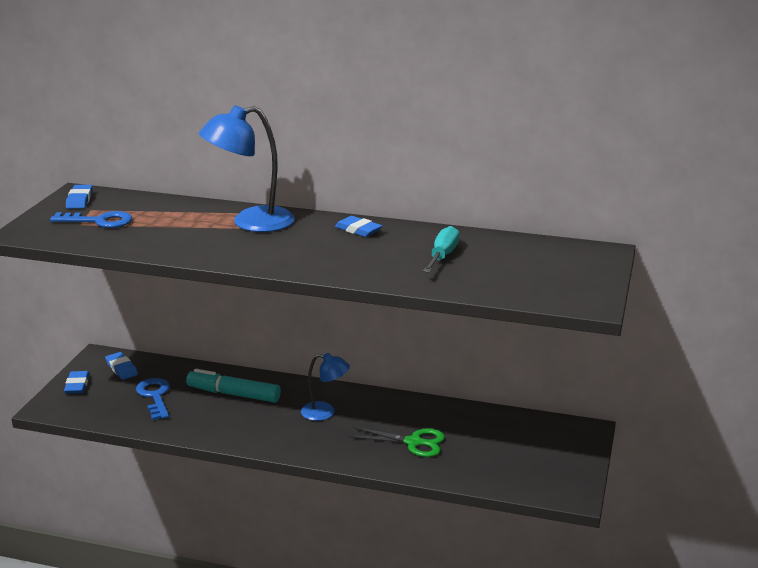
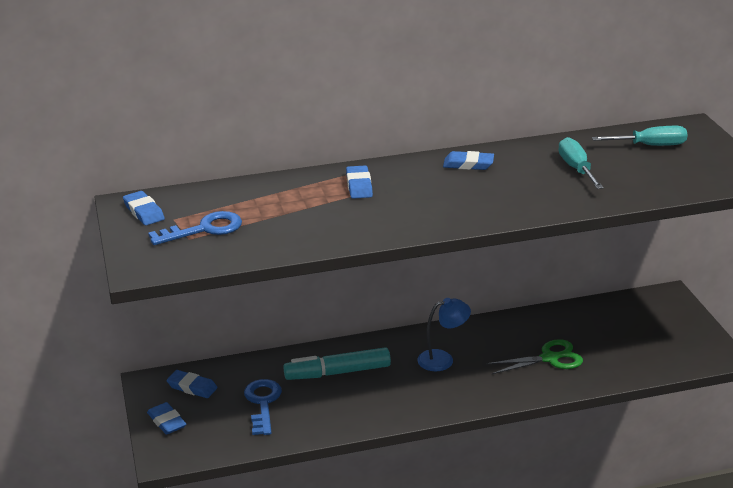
camera: 30 degrees left, 5 degrees up
(155, 396) = (262, 403): blue key -> blue key turned 45 degrees clockwise
(251, 222) = (359, 186): blue lamp -> blue eraser
(538, 256) = (650, 146): none -> turquoise screwdriver

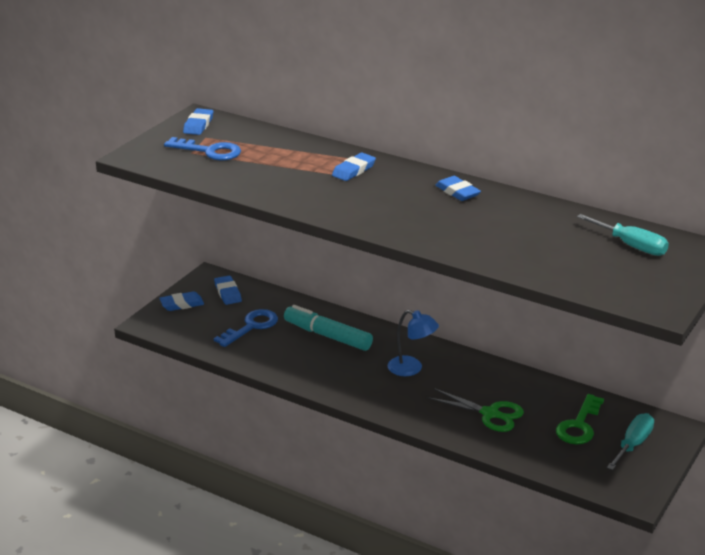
camera: 45 degrees right, 0 degrees up
(166, 421) = (182, 304): blue eraser -> blue eraser turned 60 degrees clockwise
(576, 169) = (531, 233): turquoise screwdriver -> turquoise screwdriver (633, 444)
(614, 330) = (579, 425): none -> green key

